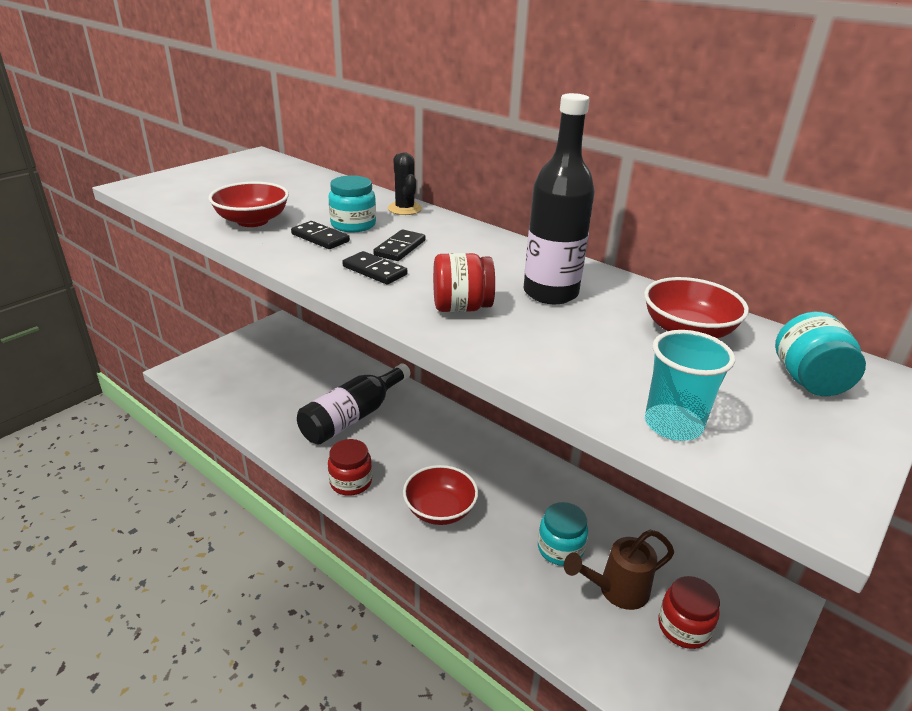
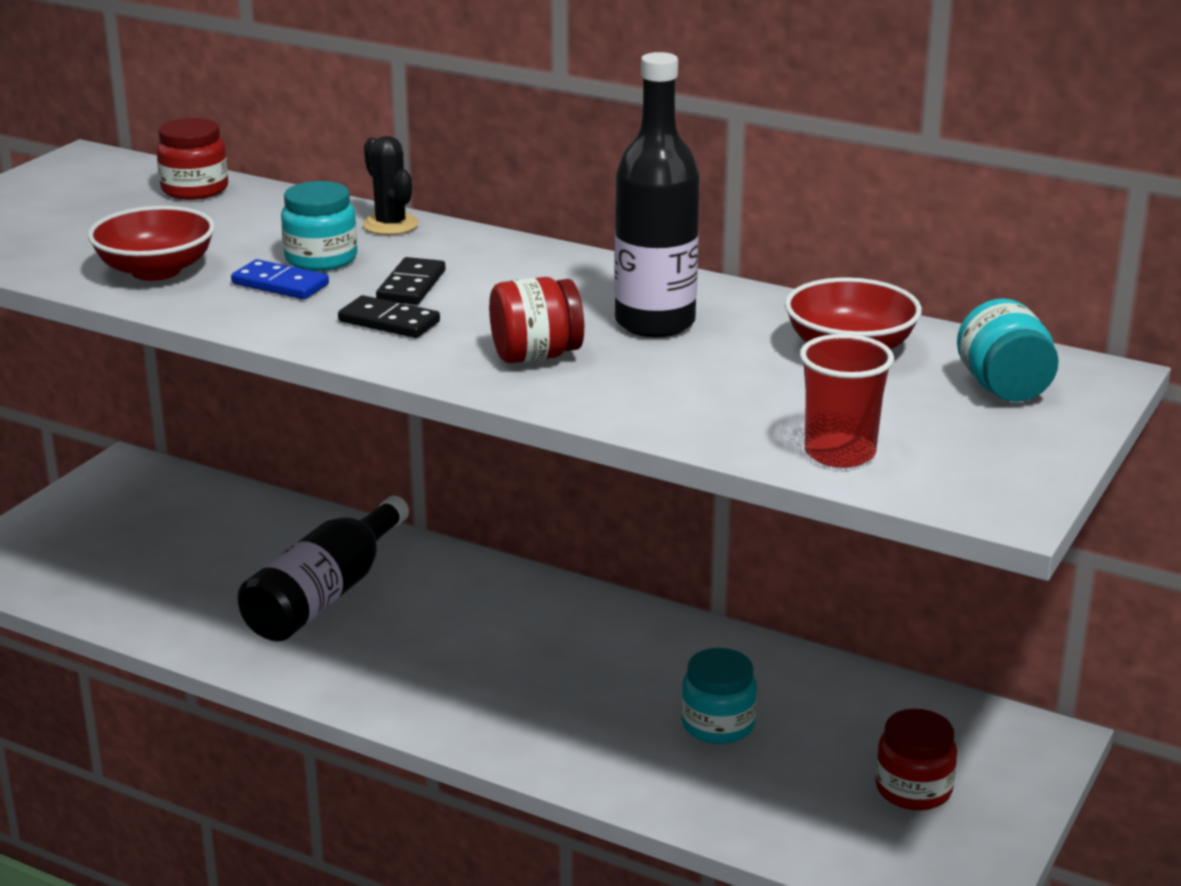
camera: 10 degrees left, 5 degrees down
(320, 238) = (280, 284): black domino -> blue domino
(351, 482) = (357, 686): red jar -> red jar (195, 189)
(440, 510) = (516, 702): red bowl -> none
(615, 591) = (810, 762): brown watering can -> none
(673, 425) = (840, 453): turquoise cup -> red cup

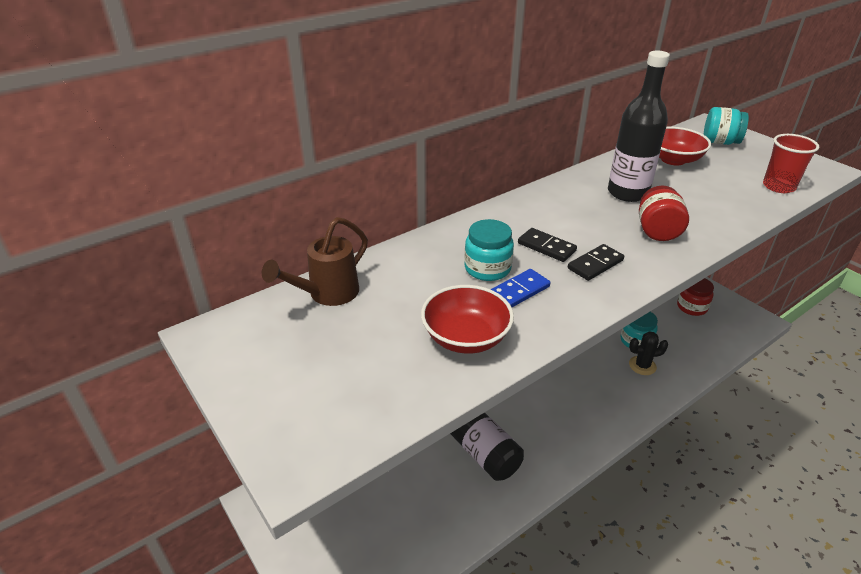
camera: 65 degrees left, 10 degrees up
(195, 189) = (327, 294): red jar -> brown watering can
(390, 225) = (450, 235): black cactus -> black cactus (642, 365)

